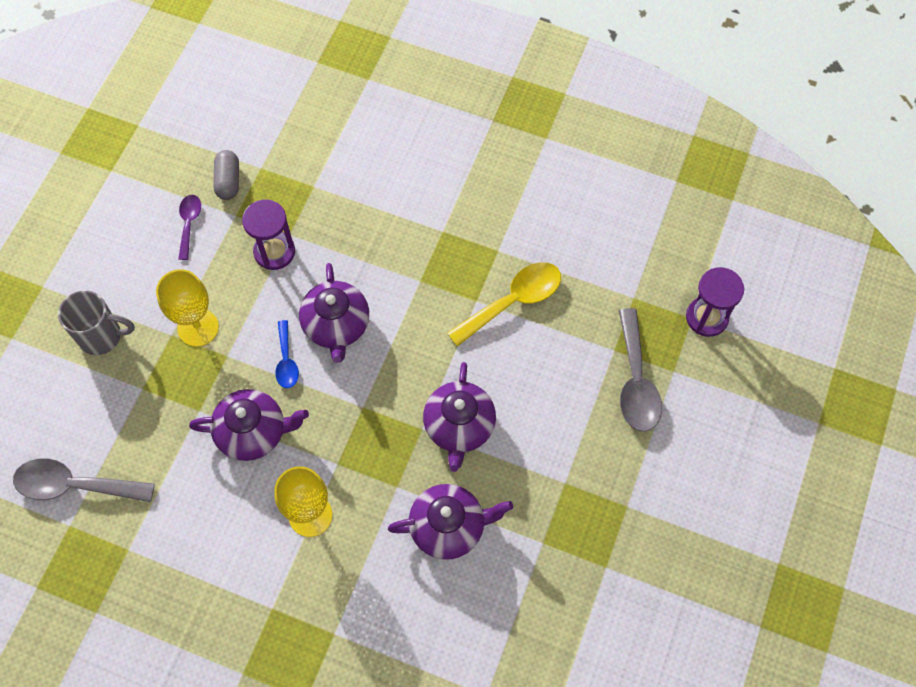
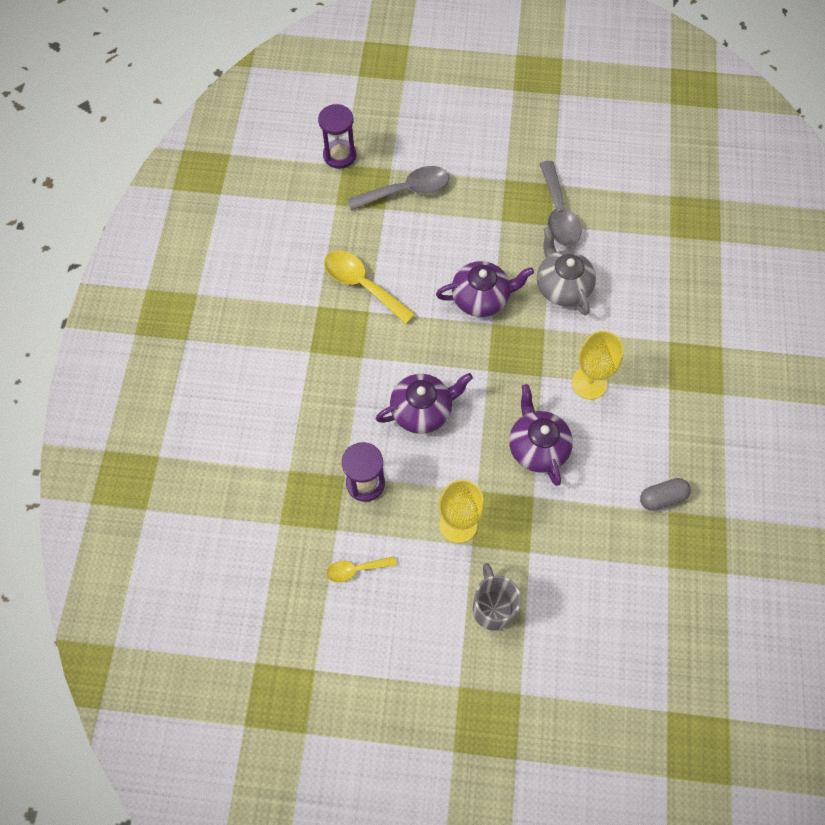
camera: 105 degrees left, 0 degrees up
(74, 485) = (634, 576): grey spoon -> grey spoon (558, 213)
(189, 223) = (355, 569): purple spoon -> yellow spoon
(228, 181) = (301, 549): grey capsule -> grey capsule (662, 498)
(286, 361) = (467, 440): blue spoon -> none
(449, 527) = (562, 286): purple teapot -> grey teapot

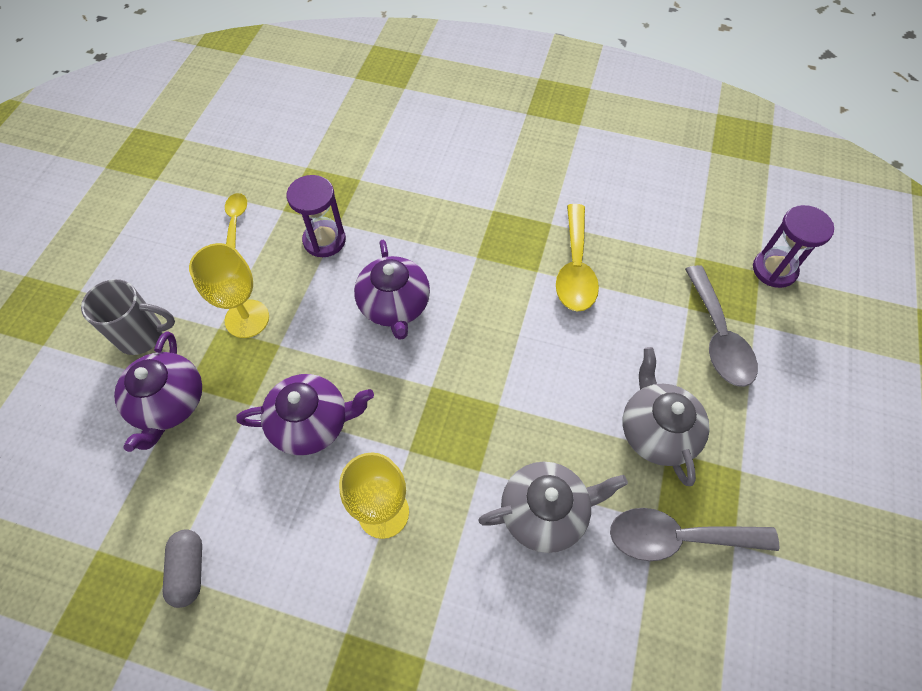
camera: 100 degrees right, 5 degrees down
(362, 285) = (575, 269): yellow spoon -> yellow spoon turned 135 degrees clockwise
(481, 298) = (539, 398): purple teapot -> purple teapot (169, 403)
(489, 226) = (656, 431): none -> grey teapot

